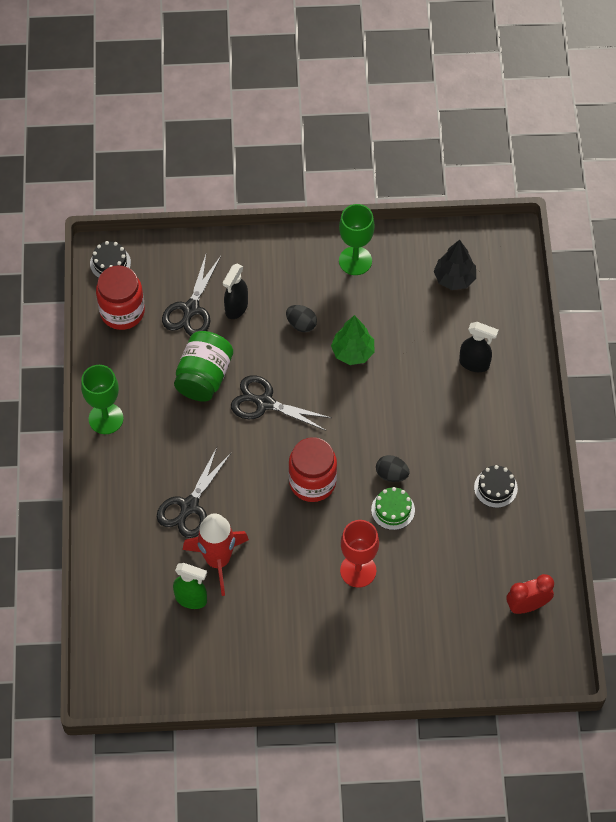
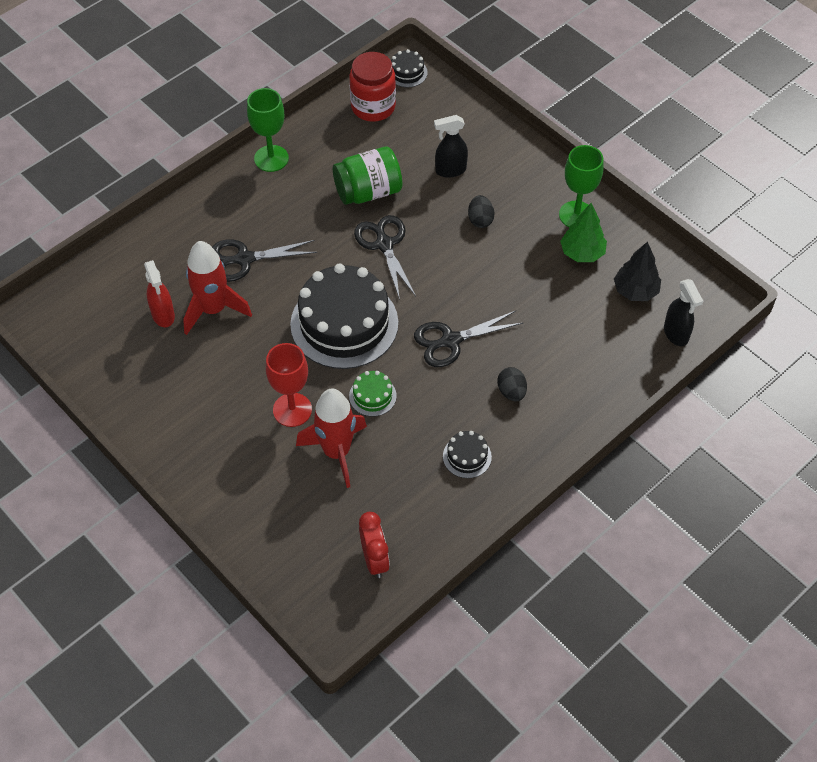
camera: 50 degrees right, 5 degrees down
(191, 309) = (419, 144): black scissors -> black scissors (451, 341)
(191, 599) = (163, 315): green spray bottle -> red spray bottle
(312, 482) = (344, 323): red jar -> black cake
(353, 352) = (491, 270): green tree -> green tree (582, 253)
(391, 474) = (405, 372): black egg -> black egg (511, 392)
(419, 567) = (336, 452): none -> red rocket
(474, 364) = (570, 360): black spray bottle -> black spray bottle (676, 334)
(527, 605) = (375, 559): red clock -> red clock turned 45 degrees clockwise

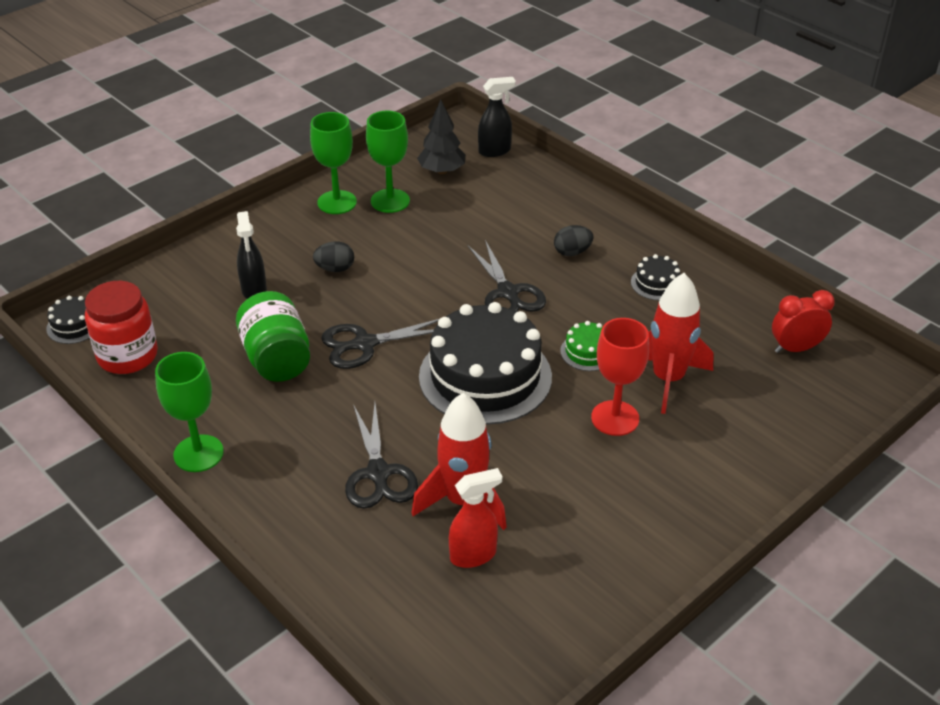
camera: 90 degrees left, 15 degrees down
(582, 253) = (390, 201): green tree -> green goblet

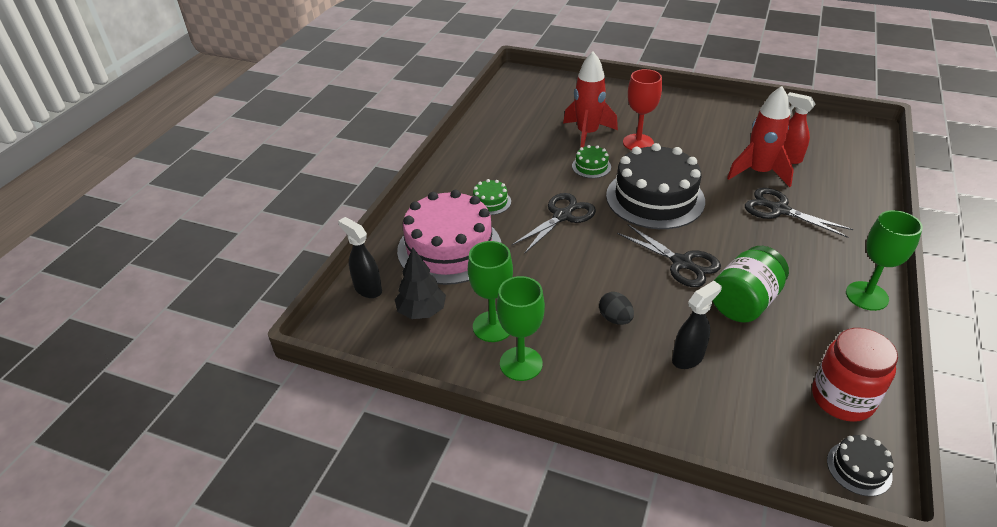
camera: 115 degrees left, 0 degrees up
(378, 473) = (779, 210): black scissors -> black scissors turned 105 degrees counterclockwise
(515, 206) = (449, 248): none -> pink cake
(572, 252) = (490, 202): black egg -> green cake
(656, 283) = (498, 159): black cake -> none
(795, 348) = (519, 102): red clock -> none

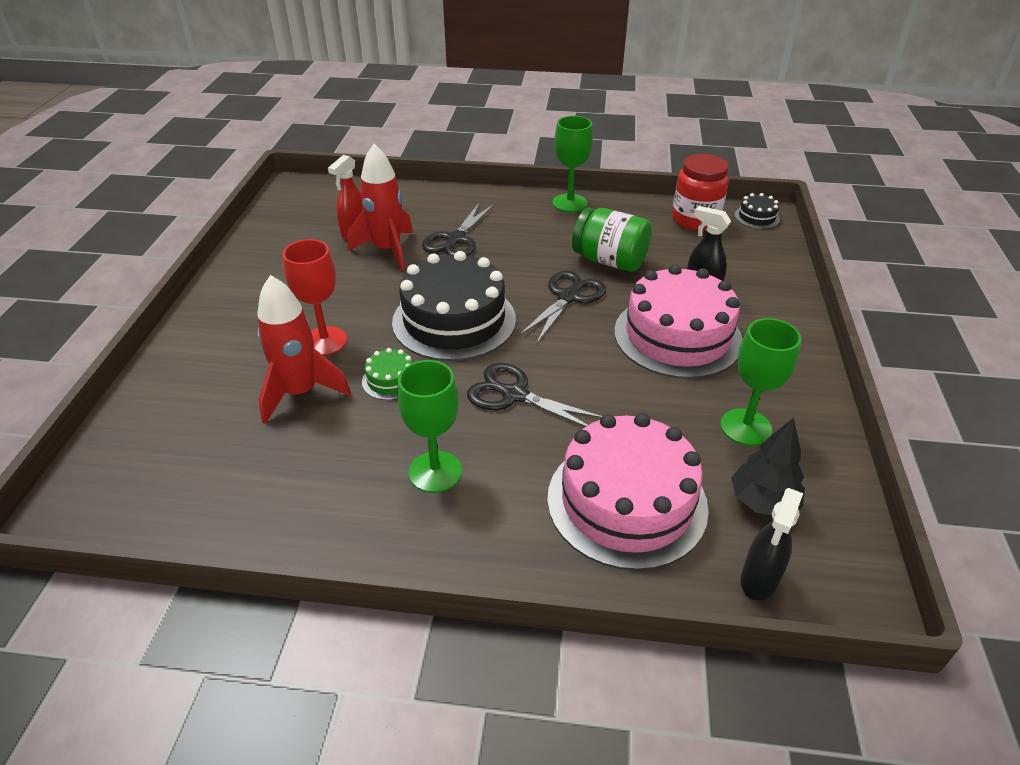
camera: 105 degrees left, 0 degrees up
(490, 202) = (502, 476): green cake -> none
(521, 363) = (783, 395): green goblet -> green goblet (435, 472)
(615, 319) = (677, 336): black egg -> pink cake

